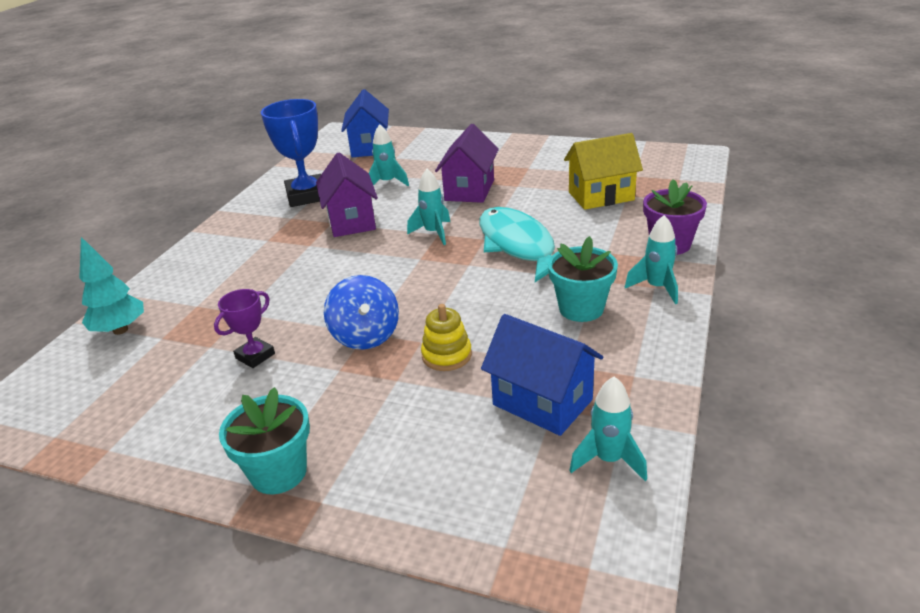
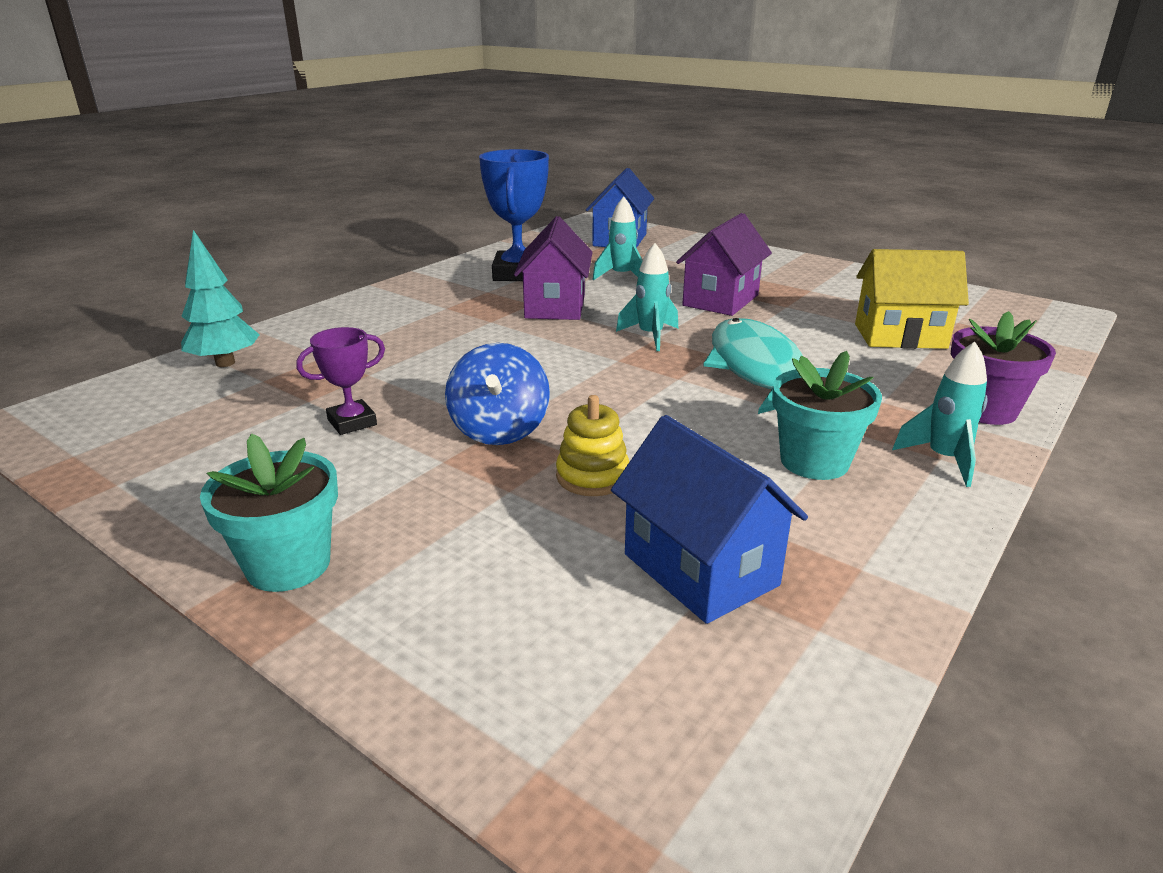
camera: 15 degrees right, 5 degrees down
(608, 460) = (769, 681): turquoise rocket -> none

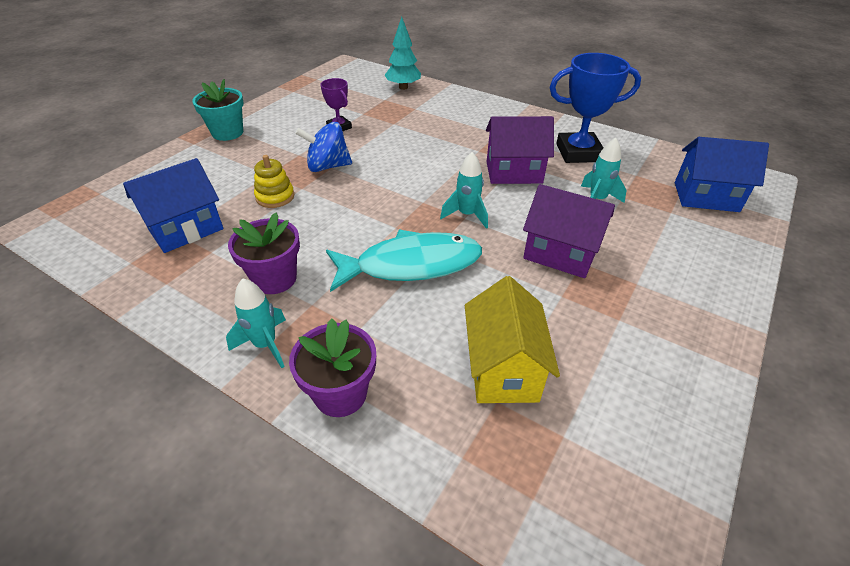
camera: 85 degrees right, 15 degrees up
(814, 461) = (275, 279): turquoise flower pot -> purple flower pot

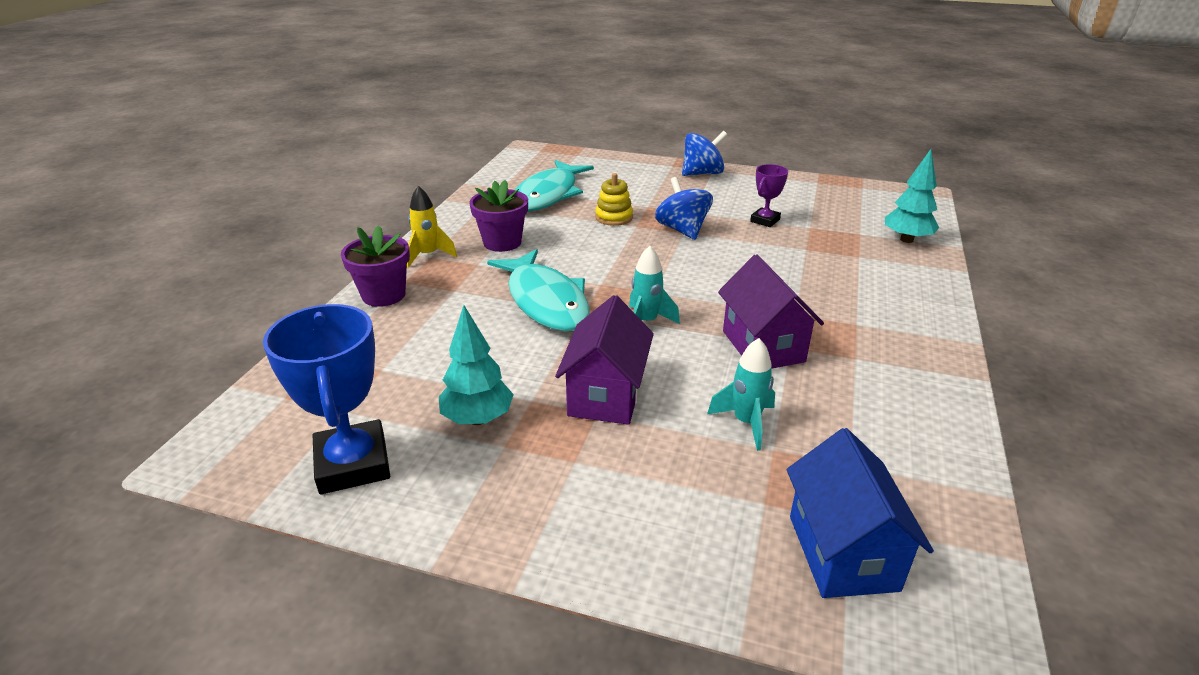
camera: 75 degrees right, 10 degrees down
(186, 229) = (548, 195): blue house -> turquoise fish
(227, 133) = (702, 173): turquoise flower pot -> blue spinning top
(265, 345) = (428, 255): turquoise rocket -> yellow rocket
(503, 369) = (418, 369): yellow house -> none
(578, 153) = (867, 400): blue trophy -> blue trophy (353, 464)
(584, 332) = (477, 419): none -> turquoise tree

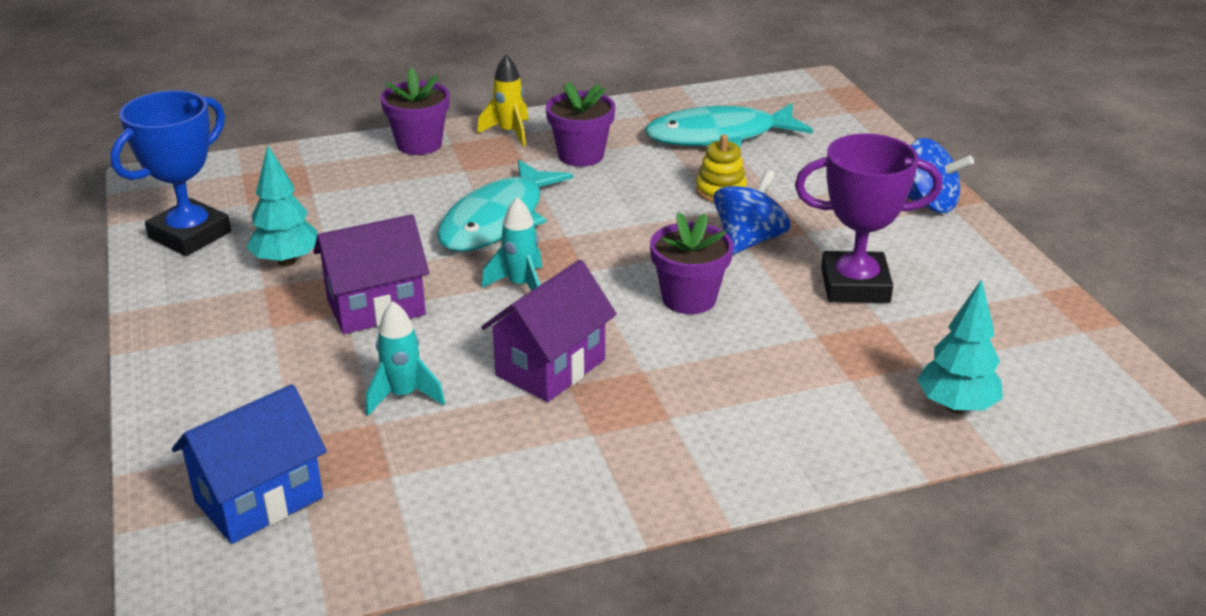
camera: 55 degrees right, 0 degrees up
(728, 270) = (689, 298): none -> purple flower pot
(765, 220) = (855, 285): purple trophy -> purple trophy, size x1.86

